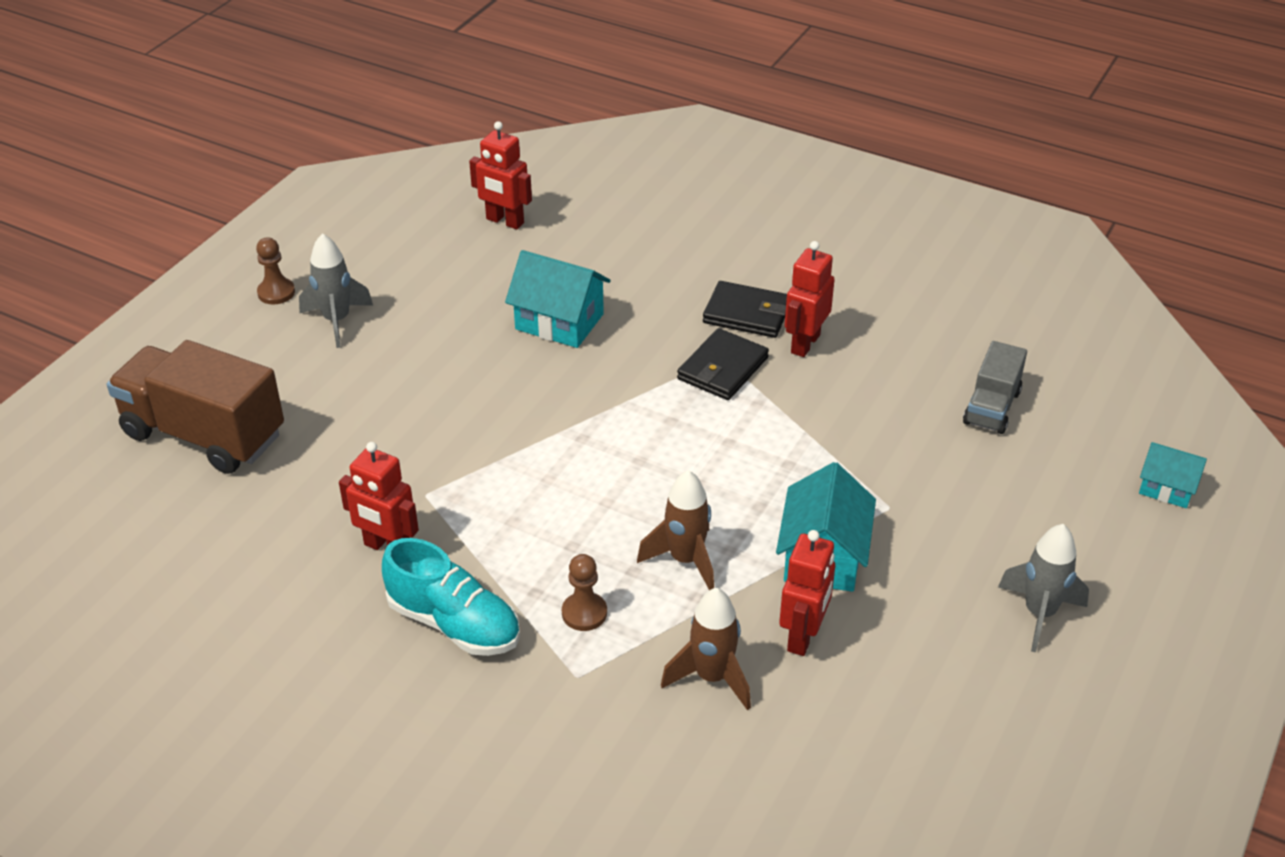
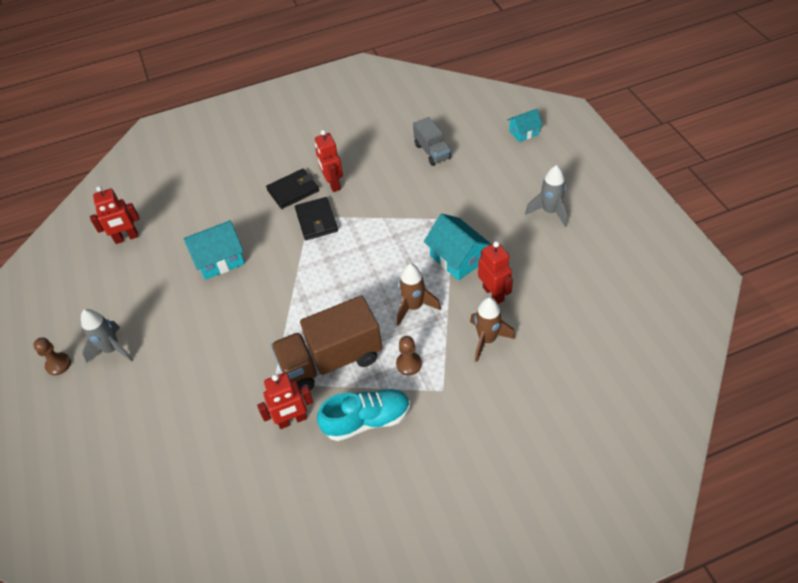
camera: 45 degrees left, 10 degrees up
(203, 435) = (126, 460): brown truck -> brown truck (331, 360)

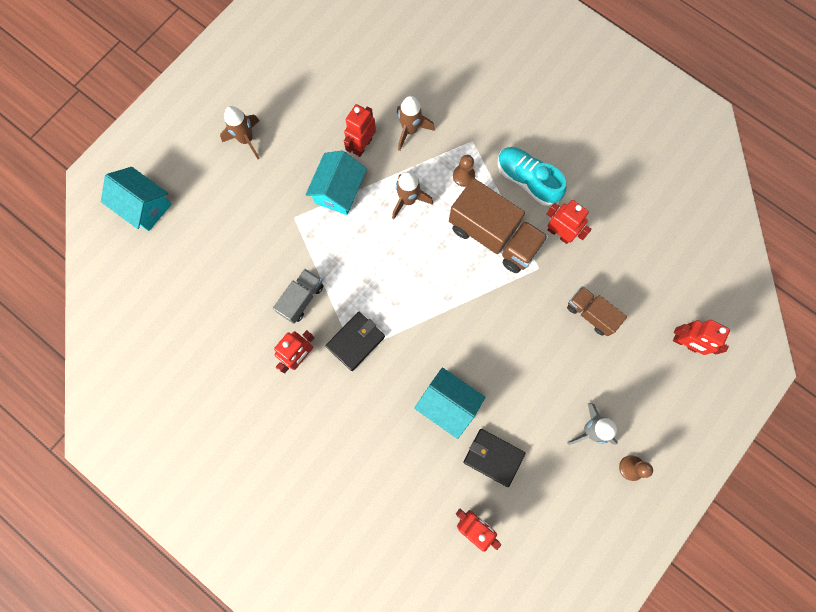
camera: 125 degrees left, 25 degrees up
(104, 476) = (685, 343): none -> red robot
(199, 405) = (591, 314): none -> brown truck
(293, 190) = (328, 391): black wallet -> black wallet (493, 457)
(432, 152) = (210, 281): grey truck -> grey truck (301, 299)
(524, 132) = (144, 206): turquoise house -> turquoise house, size x1.64
(549, 212) = (246, 140): grey rocket -> brown rocket

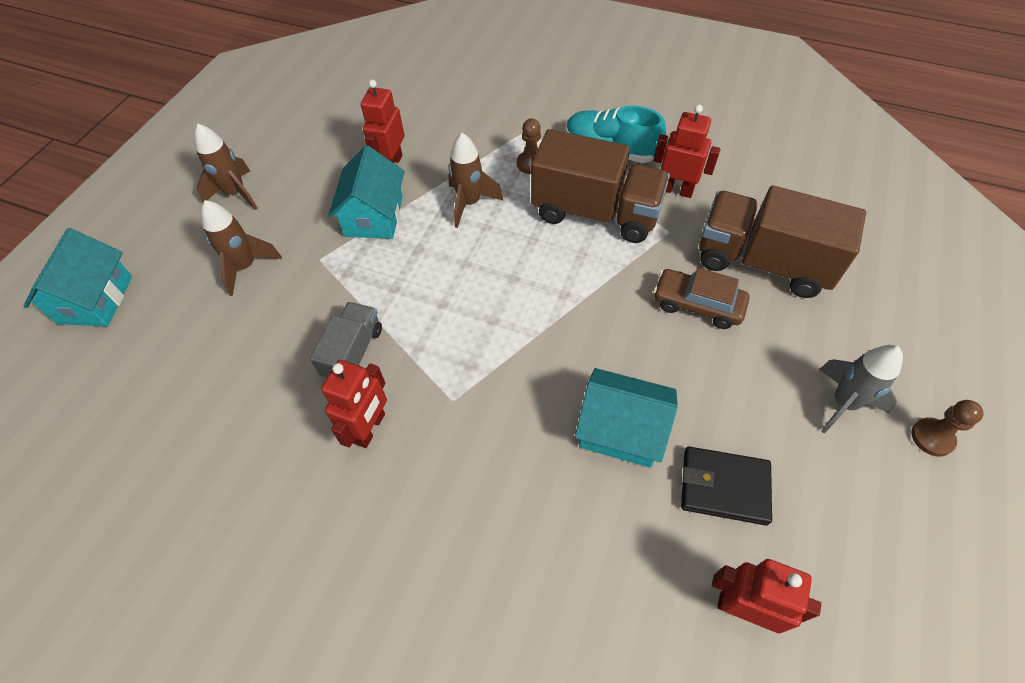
camera: 15 degrees left, 20 degrees down
(144, 206) = (95, 299): turquoise house -> turquoise house turned 75 degrees clockwise
(355, 341) = (451, 385): black wallet -> none
(410, 130) = (447, 137): brown rocket -> brown rocket (245, 267)
(532, 333) = (697, 305): none -> brown car
(591, 314) = (762, 262): brown truck -> brown truck, size x1.81
(685, 343) = (900, 262): red robot -> none

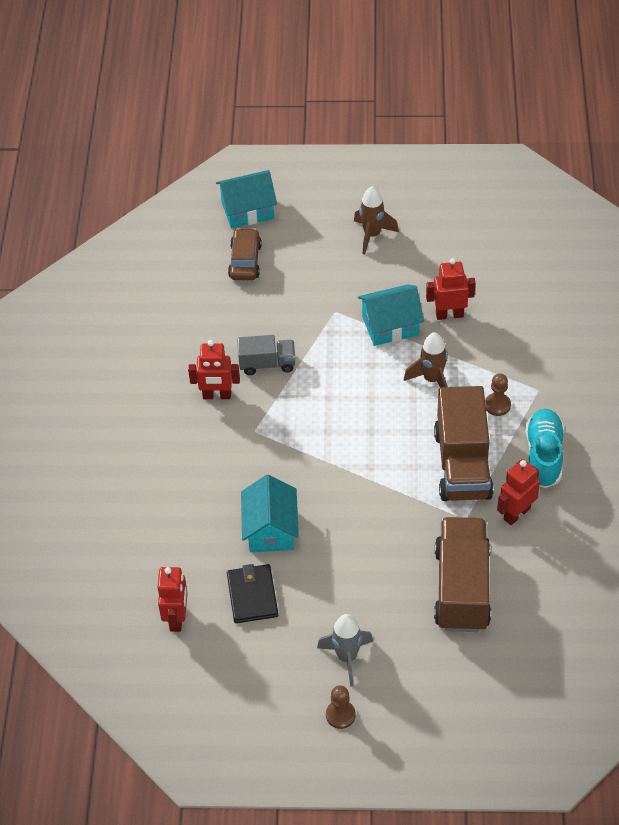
camera: 70 degrees right, 5 degrees down
(245, 267) = (309, 274): brown rocket -> none
(676, 190) = (516, 513): red robot -> red robot turned 135 degrees counterclockwise
(697, 305) = (397, 552): brown car -> brown car (245, 261)

